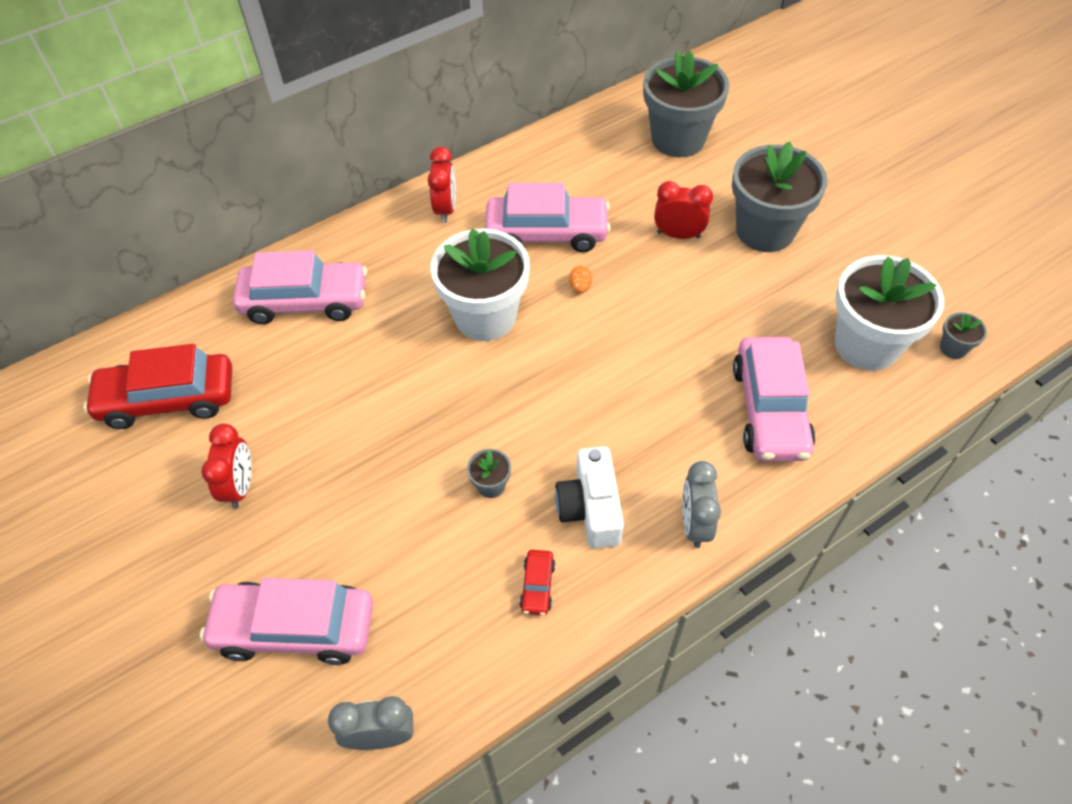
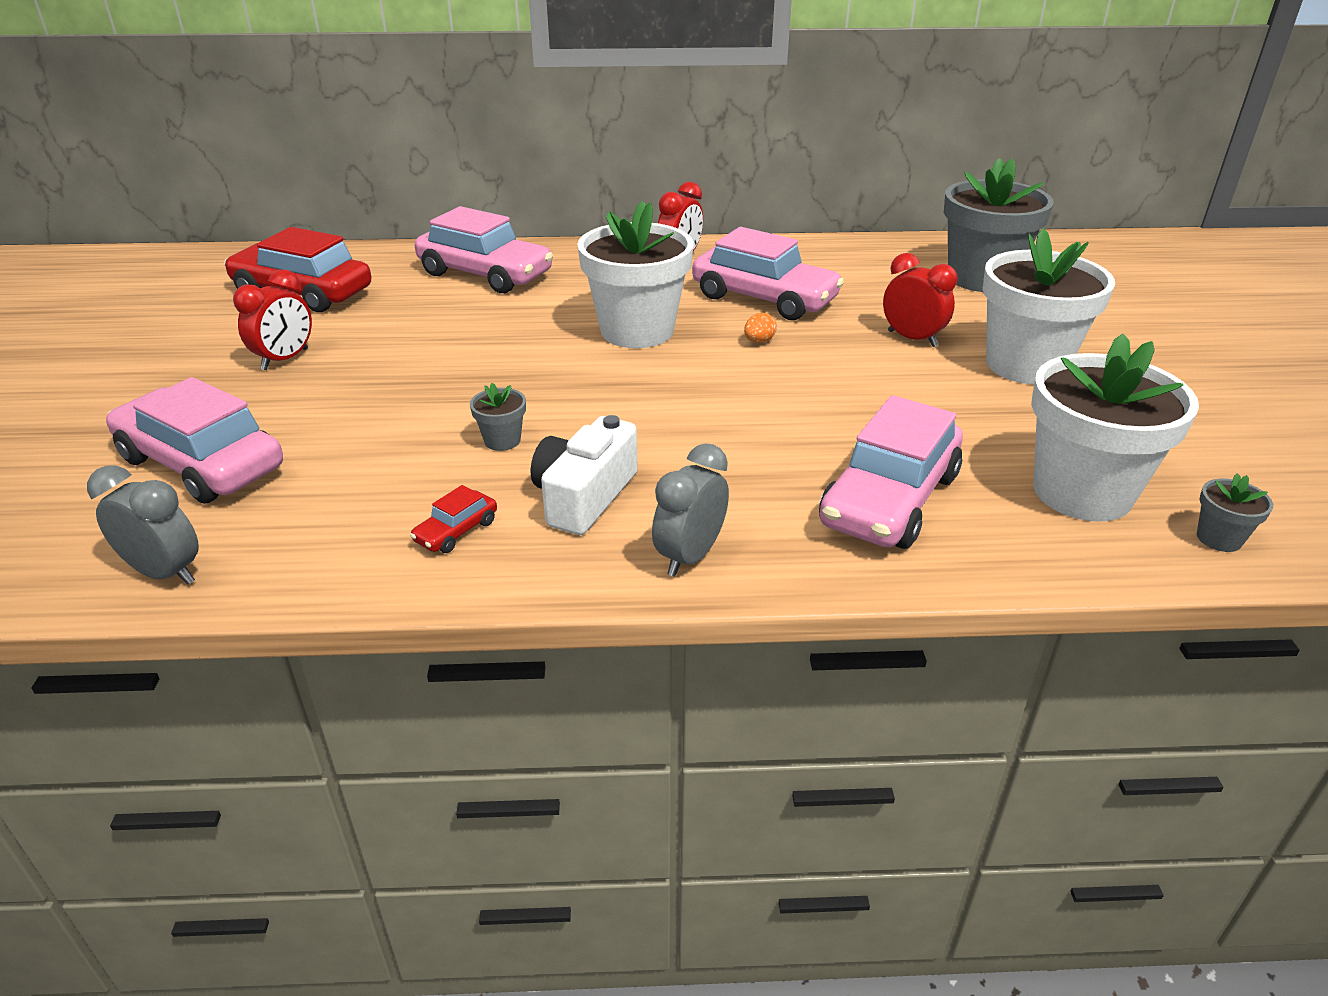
camera: 30 degrees right, 20 degrees down
(765, 230) = (1026, 365): grey flower pot -> white flower pot

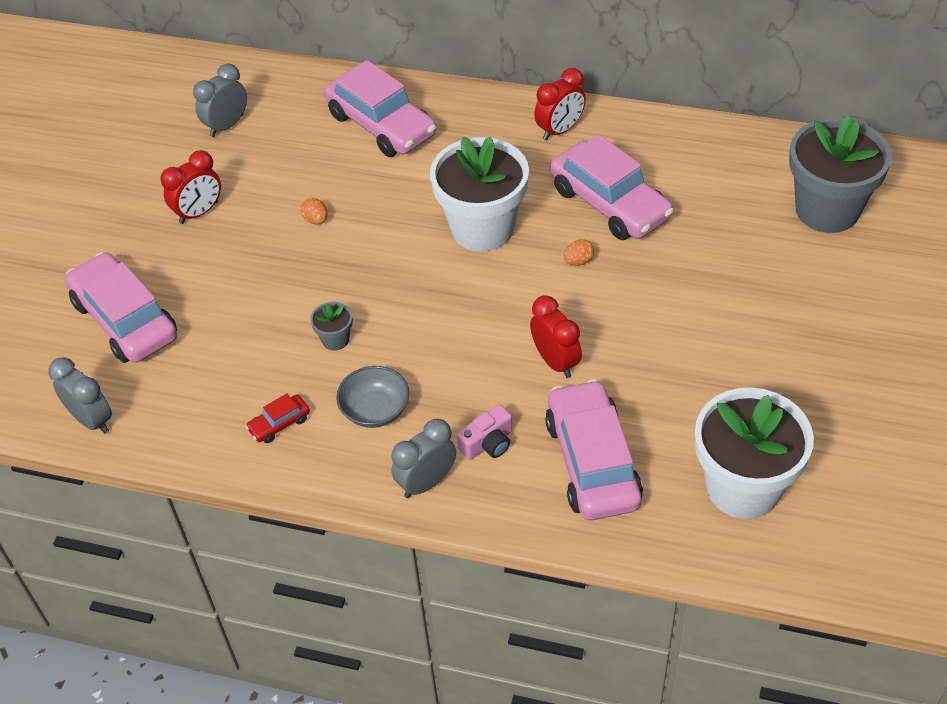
camera: 20 degrees right, 15 degrees up
(303, 293) = (227, 125): red car -> grey clock
(437, 348) = (316, 220): none -> orange egg
(584, 496) = (375, 410): white camera -> grey bowl
(749, 504) = (488, 443): none -> pink camera
(889, 500) = (592, 462): pink car -> pink car turned 120 degrees clockwise
(912, 339) = (712, 283): red clock -> red clock (555, 361)
(1026, 365) = (792, 336): white flower pot -> none
(1219, 538) = (816, 554): grey flower pot -> none

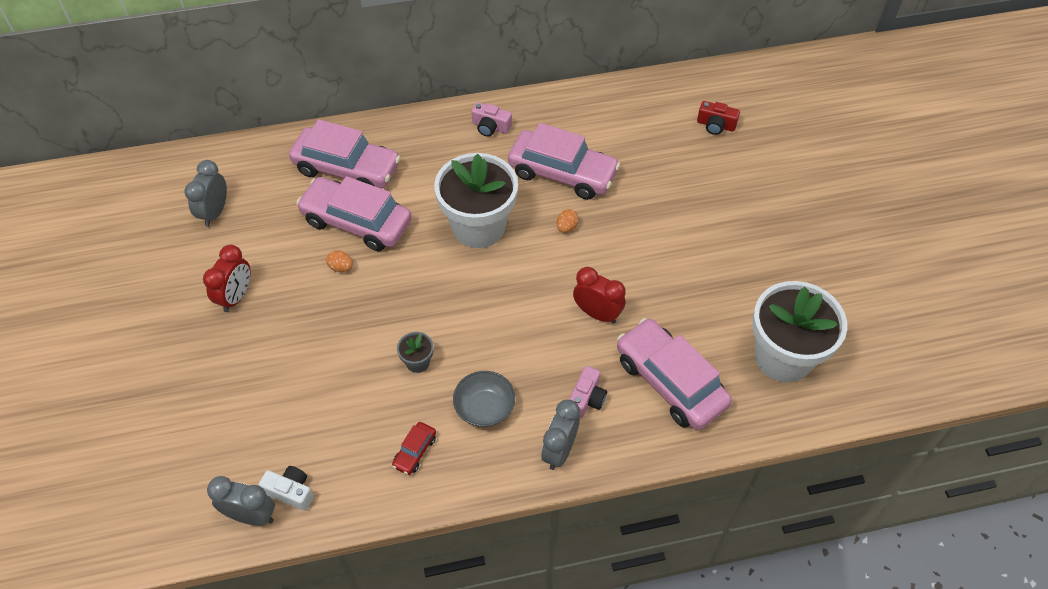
camera: 30 degrees left, 5 degrees up
(125, 320) = (227, 415): pink car -> pink car (357, 222)
(140, 413) = (291, 492): none -> white camera
(560, 130) = (490, 127): red clock -> pink camera
(827, 209) = (716, 125): grey flower pot -> red camera

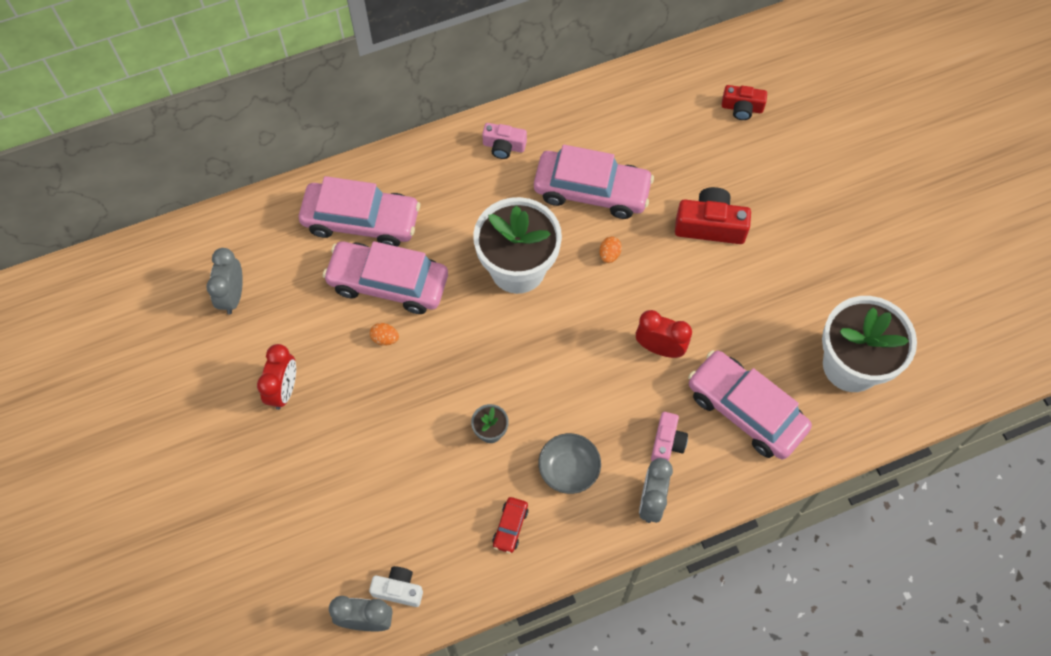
camera: 10 degrees left, 10 degrees up
(667, 216) = (710, 225): none -> red camera

